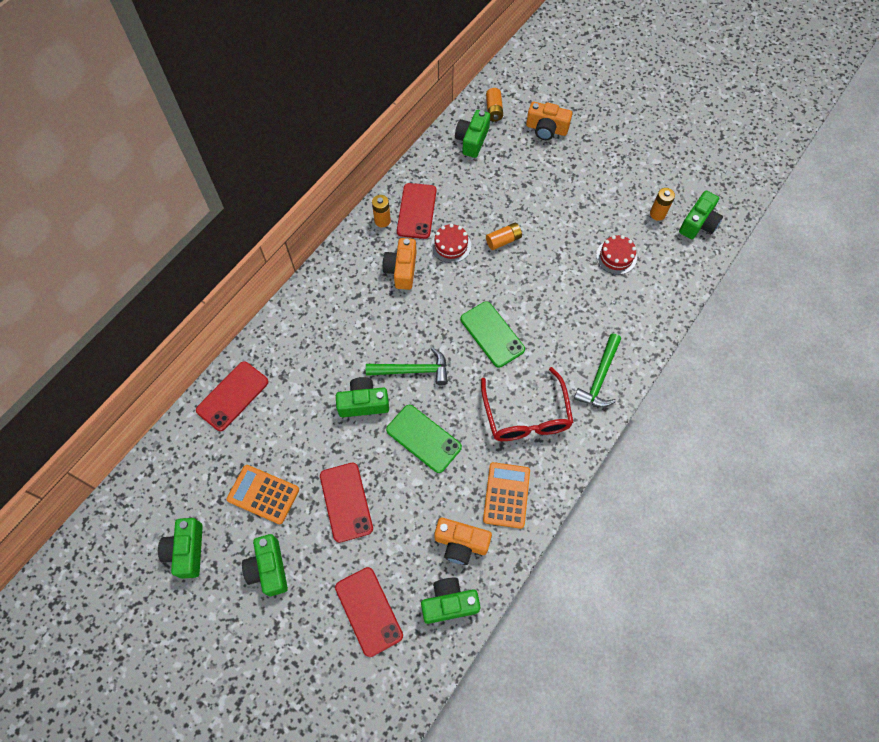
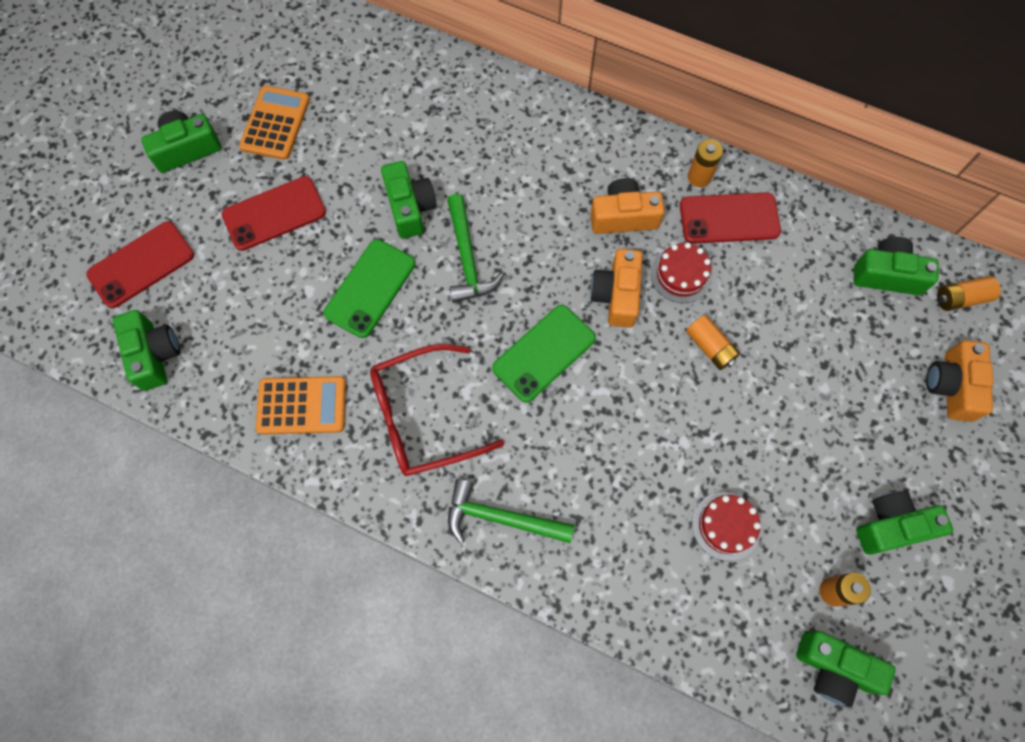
camera: 80 degrees right, 5 degrees up
(187, 551) = (202, 64): green camera -> green camera (891, 526)
(232, 396) = (397, 62): red phone -> none
(461, 543) = (231, 357): orange camera -> orange camera (616, 295)

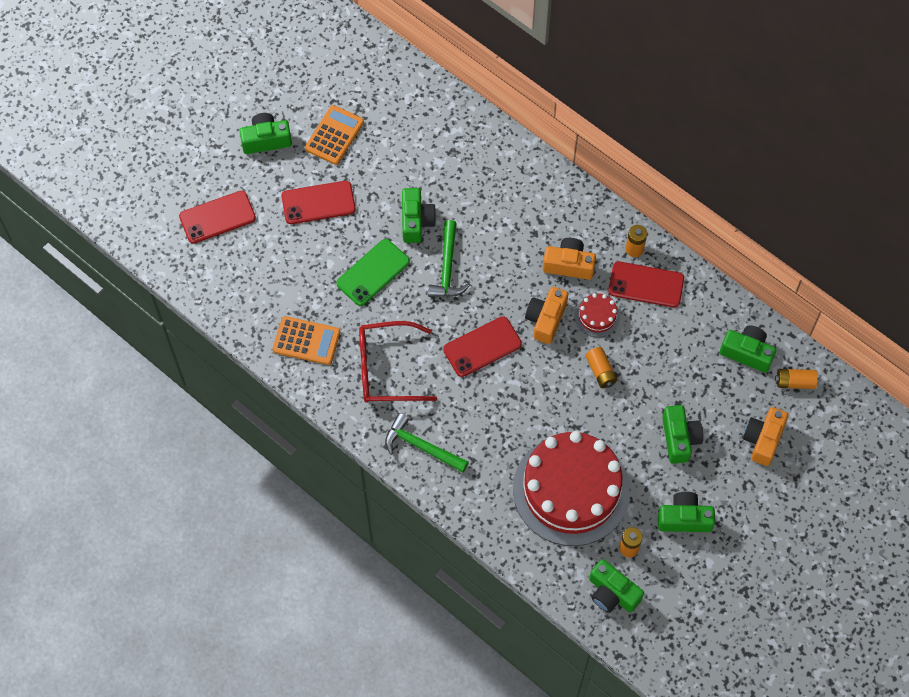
camera: 15 degrees right, 5 degrees down
(154, 355) = (214, 282): green camera -> green camera (679, 438)
(544, 353) = (482, 347): green phone -> red phone
(726, 526) = (571, 490): red cake -> red cake, size x2.46

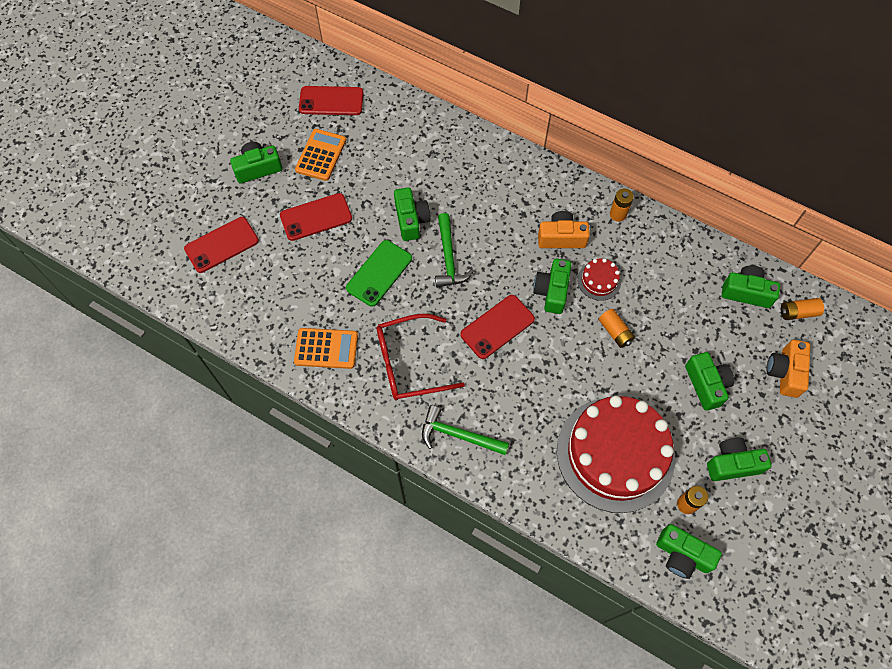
camera: 10 degrees left, 0 degrees up
(546, 319) = (552, 291): orange camera -> green camera
(646, 285) = (636, 245): red phone -> red phone (331, 101)

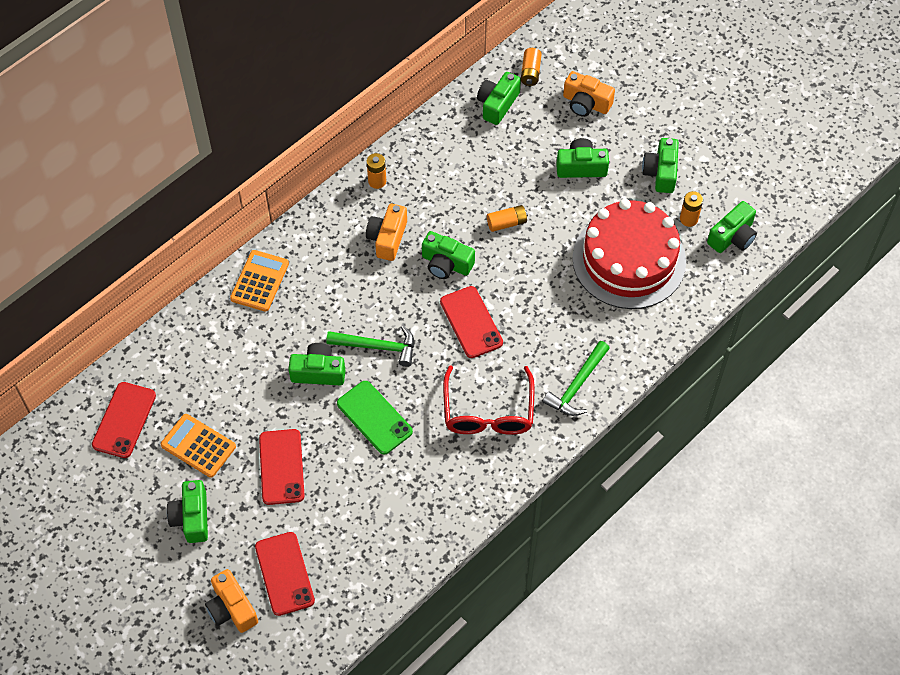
camera: 75 degrees left, 5 degrees down
(186, 216) = (232, 608): none -> orange camera
(326, 348) = (449, 487): orange calculator -> orange calculator (260, 281)
(599, 281) = (447, 220): red cake -> none

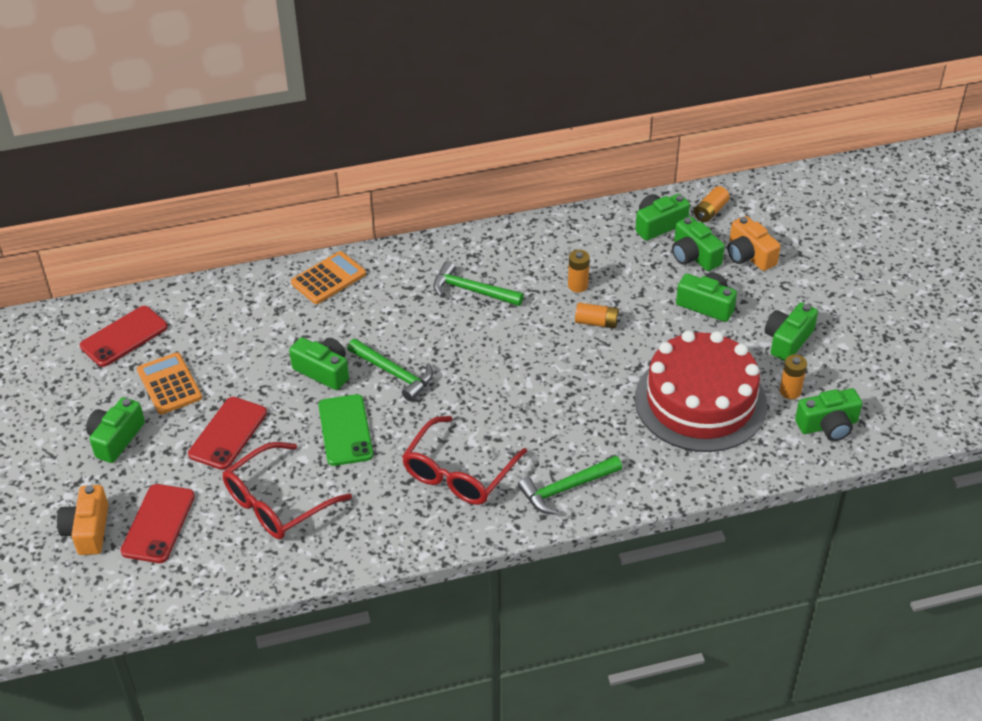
camera: 30 degrees right, 15 degrees down
(365, 508) = (277, 503): none -> red glasses
(377, 181) = (497, 243): orange battery -> orange battery (578, 285)
(387, 238) = (471, 290): orange camera -> green hammer
(446, 264) = (512, 332): green camera -> green camera (694, 256)
(471, 322) = (499, 390): red phone -> none

